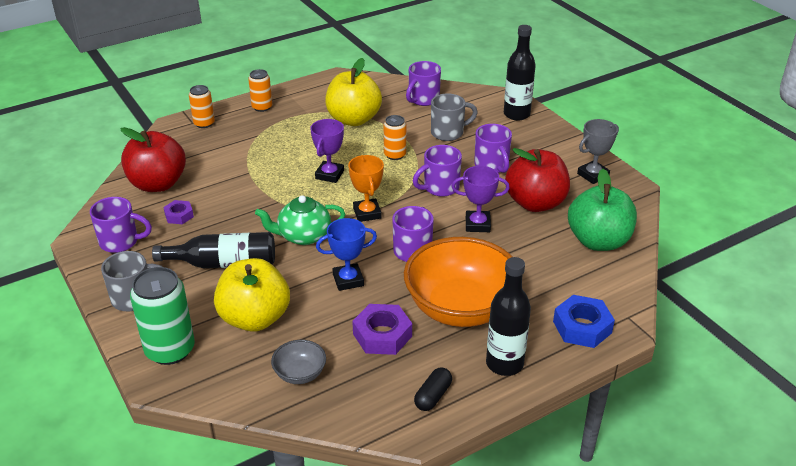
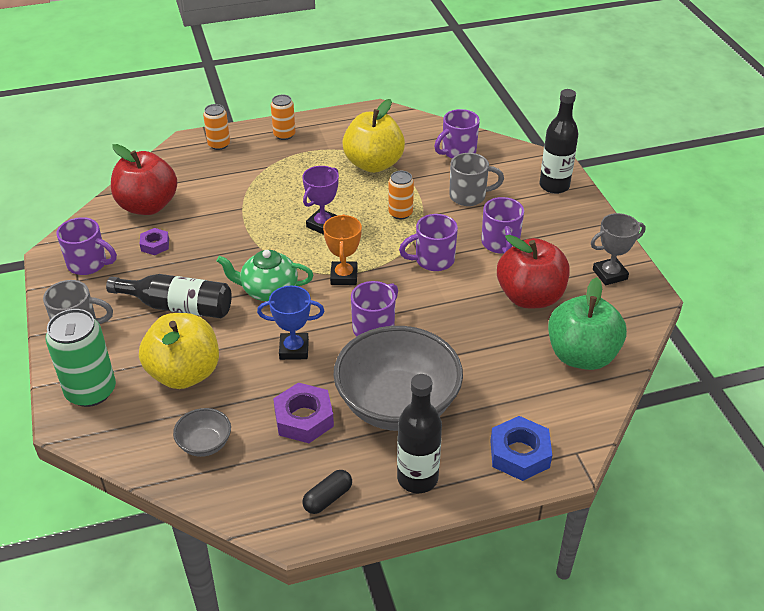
camera: 15 degrees right, 5 degrees up
(460, 308) = (397, 404): orange bowl -> grey bowl
(477, 224) = (456, 311): purple trophy -> none

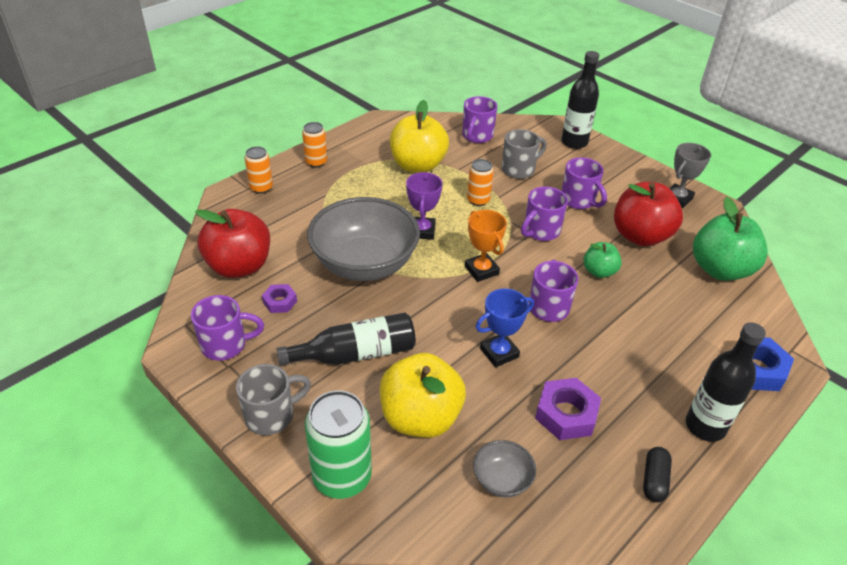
camera: 30 degrees left, 0 degrees up
(268, 290) = (427, 307): green teapot -> none
(397, 404) = (629, 367): grey bowl -> grey bowl (364, 264)
(453, 315) = (599, 272): none -> green apple

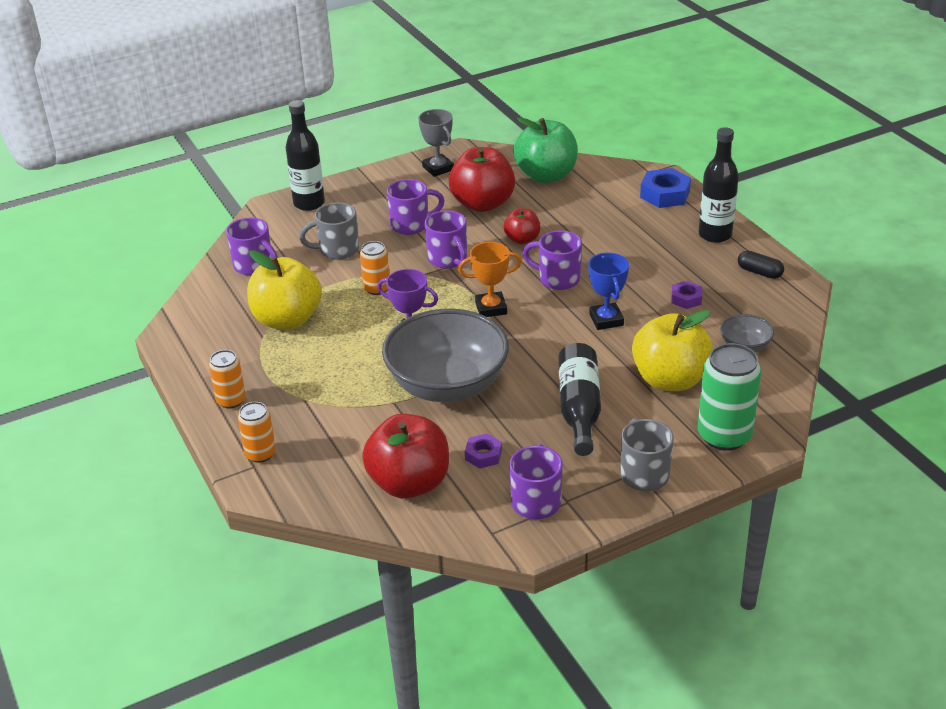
camera: 70 degrees left, 5 degrees down
(519, 169) = (337, 250): grey mug -> grey mug turned 90 degrees counterclockwise
(566, 414) = (686, 298): purple nut -> purple nut, size x0.59
(599, 272) = (522, 239): green apple -> red apple

